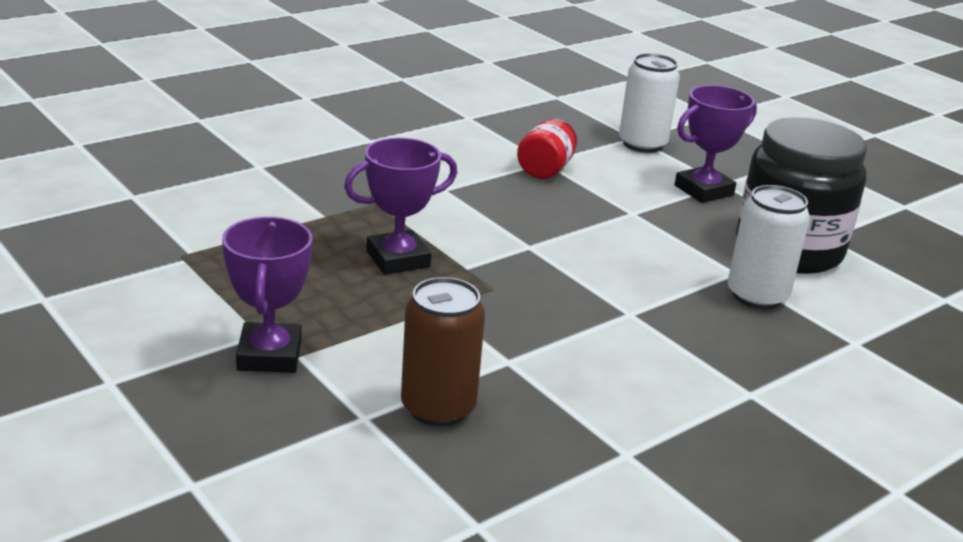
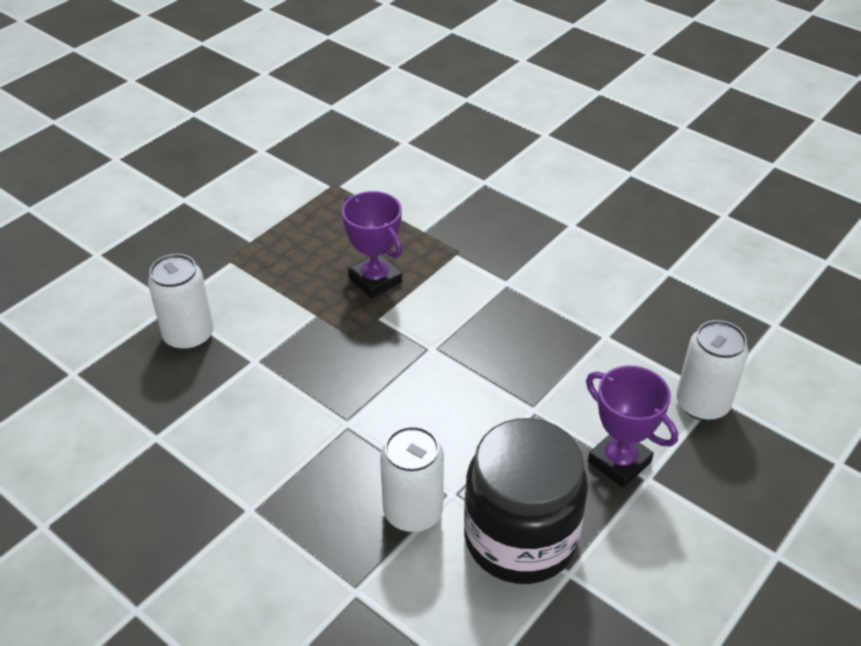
camera: 80 degrees right, 15 degrees up
(269, 355) = (228, 250): purple trophy -> none
(438, 408) = (188, 335): brown can -> white can
(545, 170) = (588, 339): red jar -> none

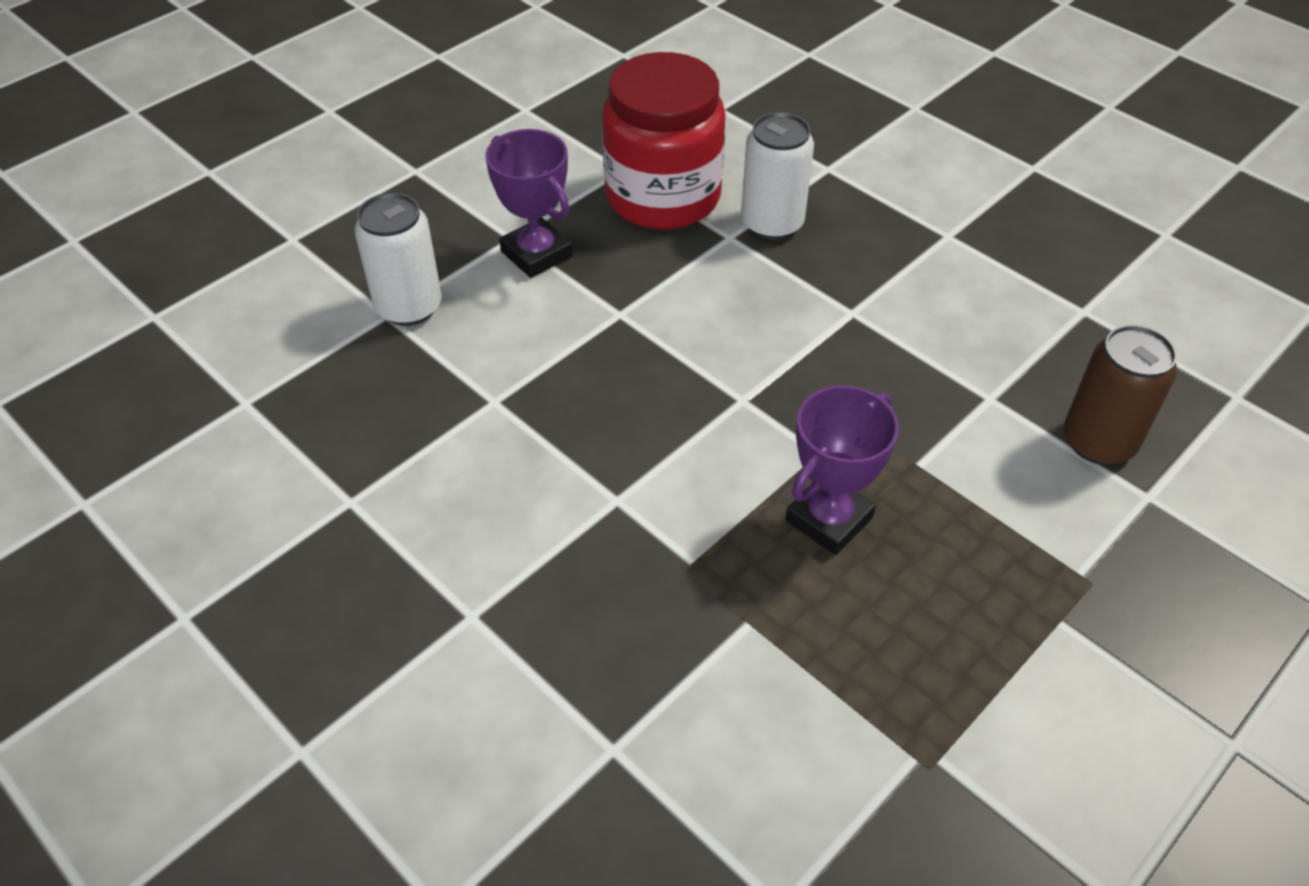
camera: 175 degrees left, 5 degrees up
(188, 335) = (1098, 442): white can -> brown can
(375, 280) = (829, 519): purple trophy -> purple trophy turned 75 degrees clockwise
(520, 538) = (663, 197): black jar -> red jar

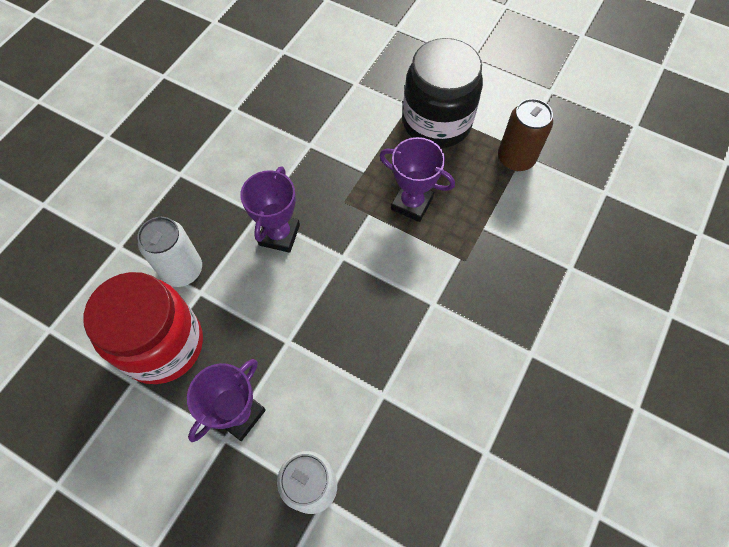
camera: 105 degrees left, 15 degrees up
(805, 331) = (279, 235): none -> purple trophy
(1028, 613) = (436, 123): none -> black jar
(1098, 442) = (327, 101): brown can -> brown can (516, 158)

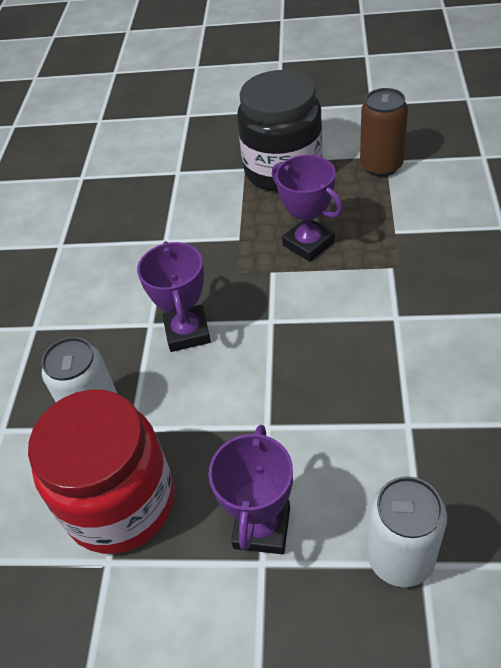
camera: 20 degrees left, 15 degrees down
(412, 203) = (308, 243): purple trophy -> purple trophy turned 45 degrees clockwise

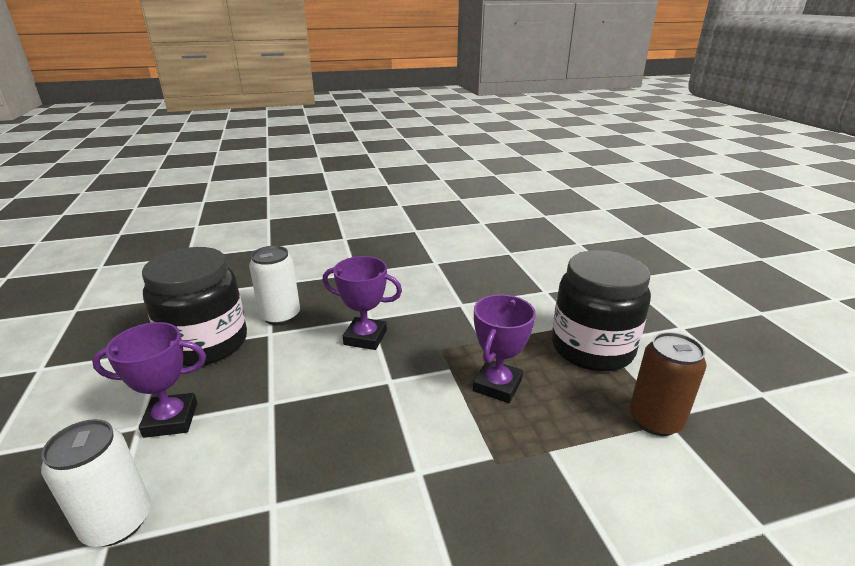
camera: 65 degrees right, 20 degrees down
(120, 502) = (206, 344): red jar -> black jar
(187, 332) = (365, 337): purple trophy -> purple trophy turned 45 degrees clockwise

